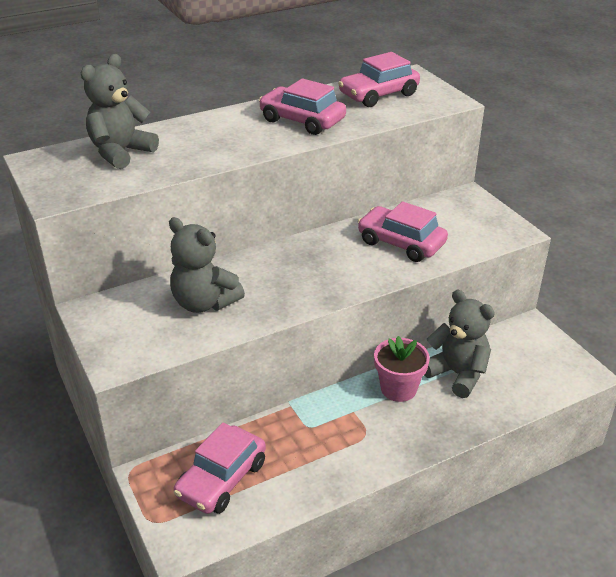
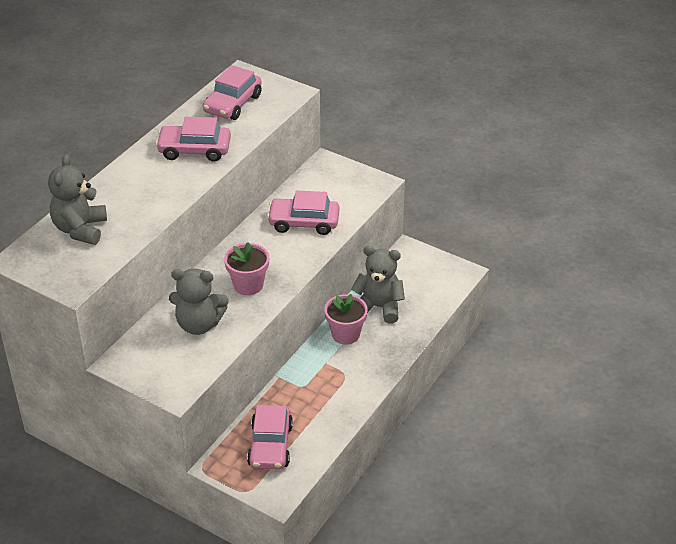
camera: 30 degrees left, 5 degrees up
(290, 283) = (248, 285): none -> pink flower pot

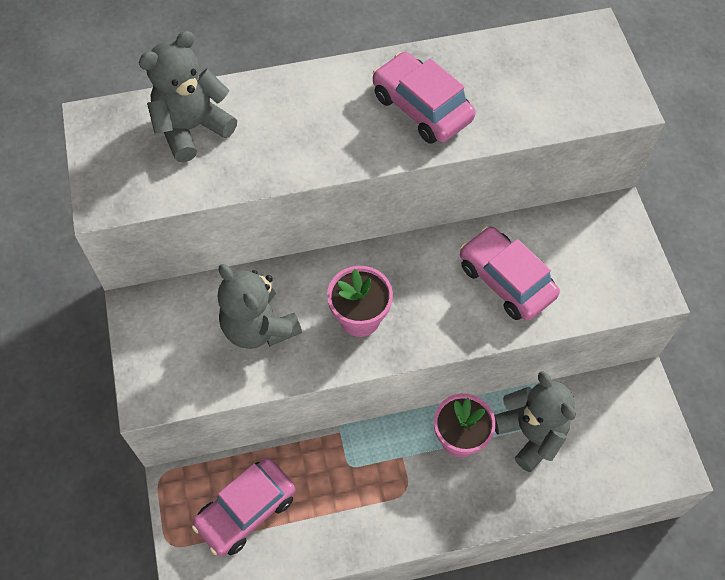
camera: 45 degrees right, 20 degrees up
(232, 104) = (535, 70): pink car -> none

